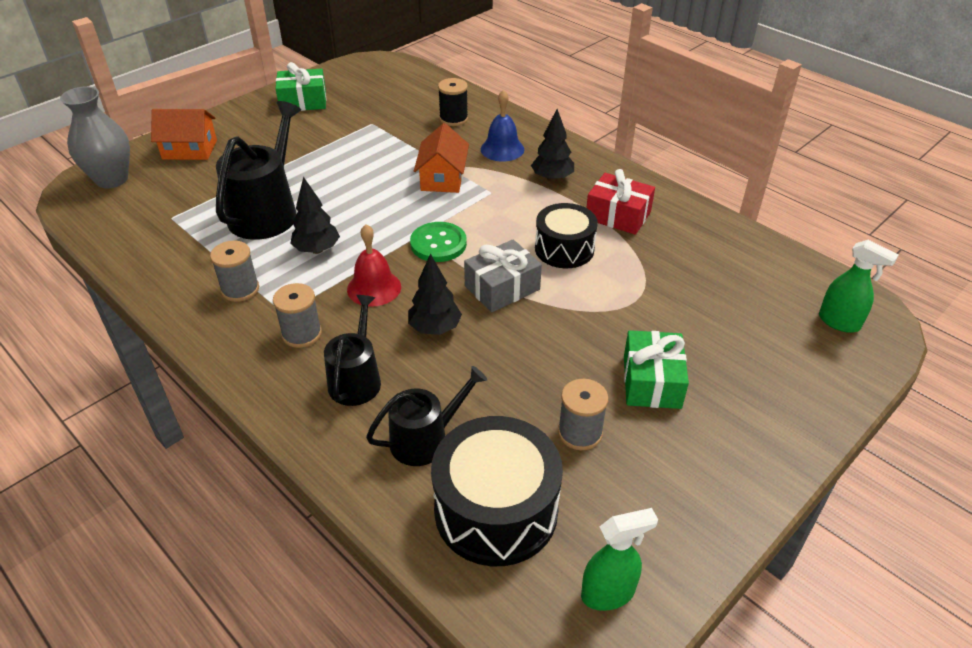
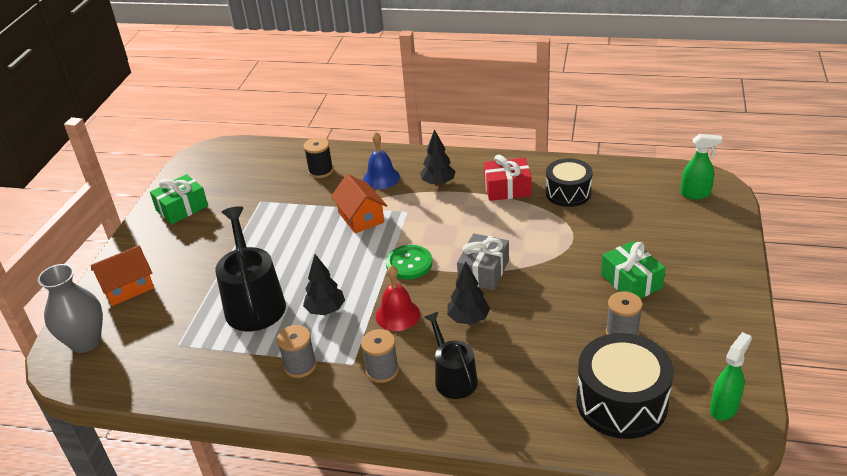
camera: 30 degrees left, 5 degrees down
(425, 439) = (537, 388): black watering can -> none
(564, 249) = (496, 227): black drum -> black drum (568, 193)

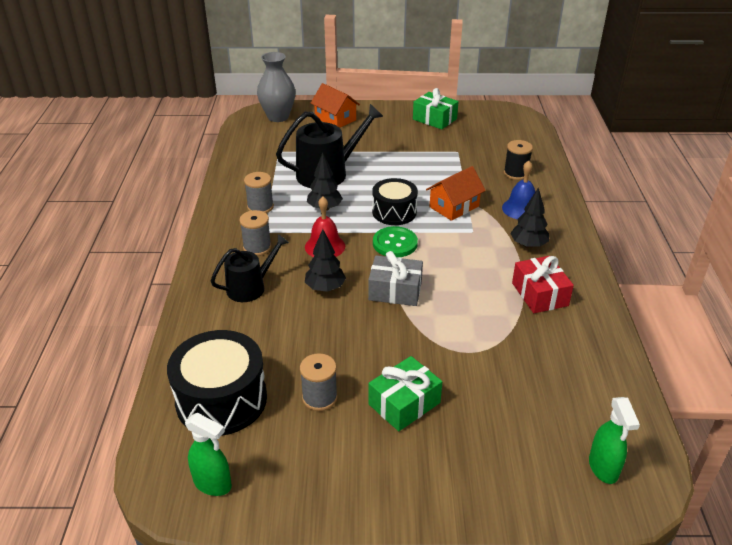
camera: 75 degrees right, 0 degrees up
(568, 193) = (552, 343): black drum -> black drum (394, 212)

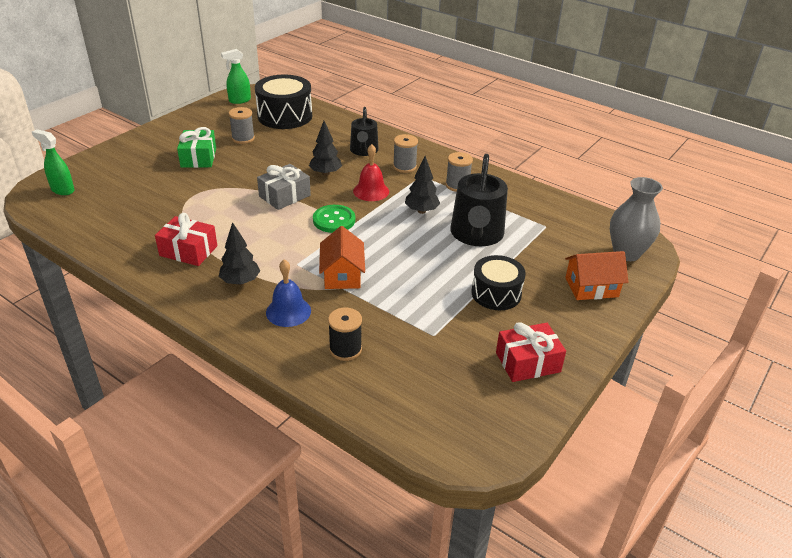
camera: 125 degrees right, 0 degrees up
(394, 212) = (374, 240): black drum -> black drum (496, 293)
(434, 119) = (527, 362): green gift -> red gift

